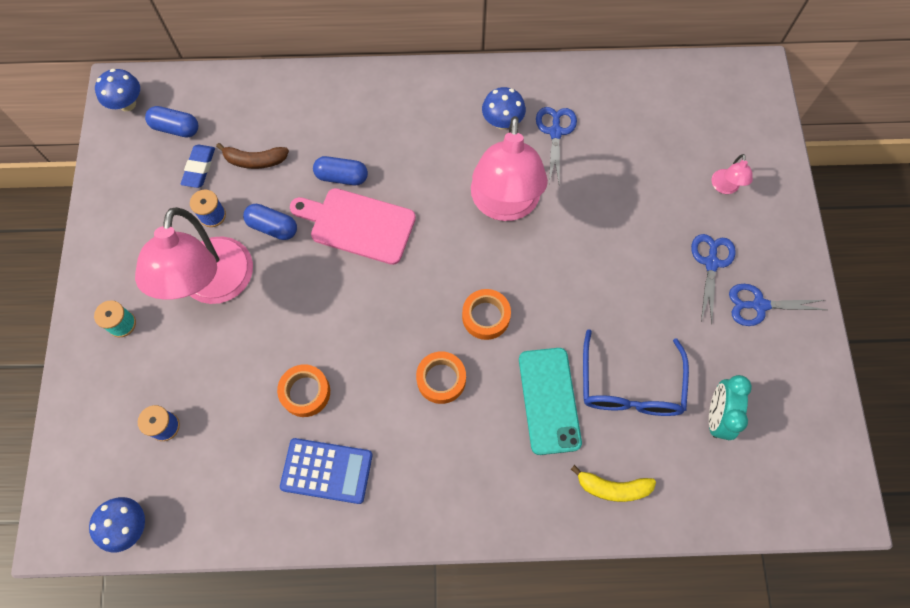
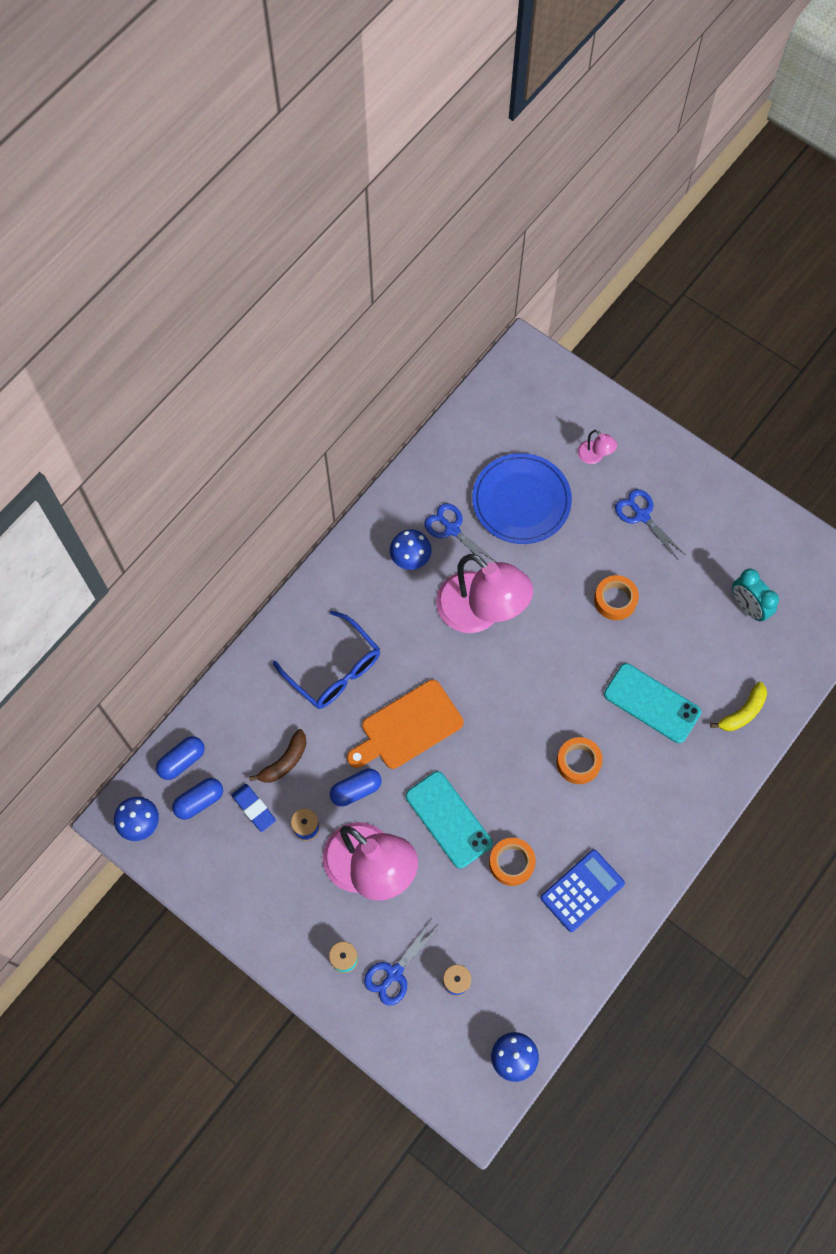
camera: 50 degrees left, 0 degrees up
(304, 314) = (448, 819): none -> turquoise phone
(342, 177) = (356, 708): blue capsule -> blue capsule (182, 761)
(358, 225) = (407, 727): pink cutting board -> orange cutting board
(486, 317) = (556, 695): orange tape -> orange tape (615, 600)
(630, 163) = (521, 501): none -> blue plate
(630, 387) = (685, 644): blue glasses -> blue glasses (335, 670)
(759, 305) = (696, 513): blue scissors -> blue scissors (394, 973)

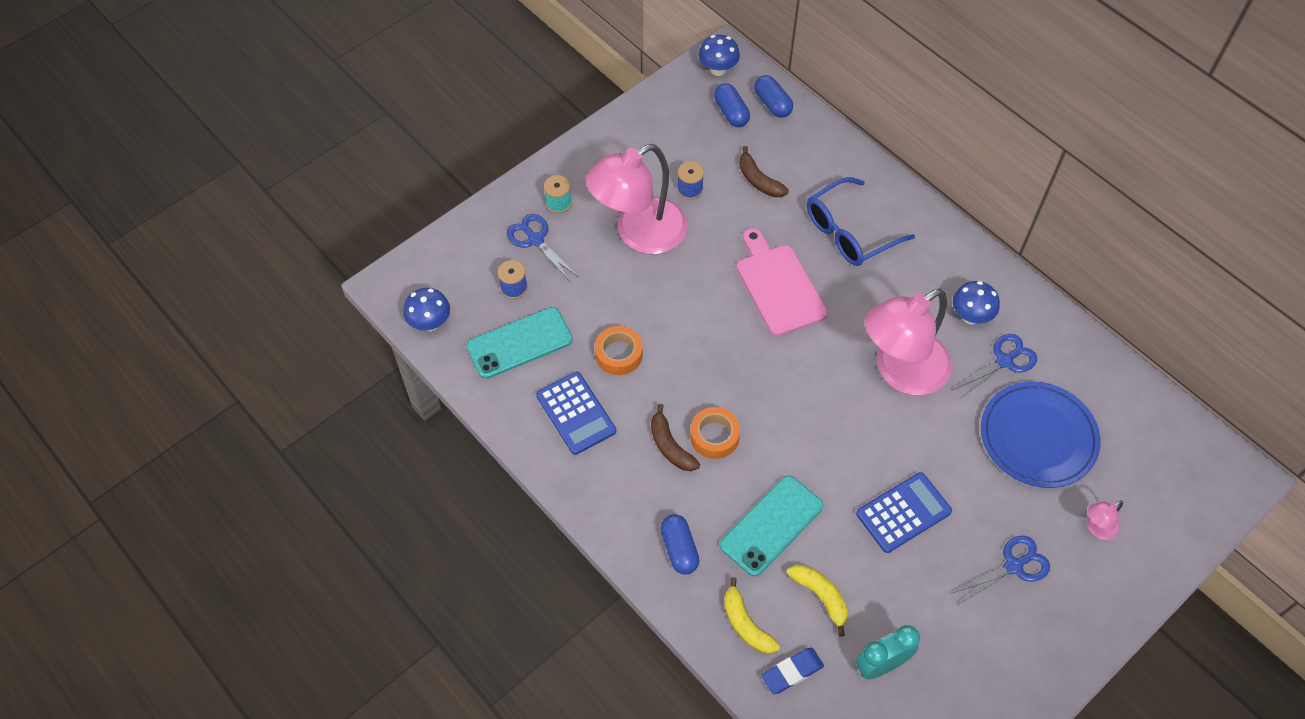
camera: 100 degrees right, 10 degrees down
(254, 808) = (716, 152): blue eraser -> blue eraser (792, 672)
(356, 790) = (719, 233): blue capsule -> blue capsule (679, 549)
(407, 727) = (778, 286): orange cutting board -> pink cutting board
(448, 819) = (675, 306): turquoise phone -> turquoise phone (519, 343)
(596, 799) = (670, 446): none -> brown banana
(615, 600) = (903, 513): orange tape -> blue calculator
(704, 657) = (820, 596): none -> yellow banana

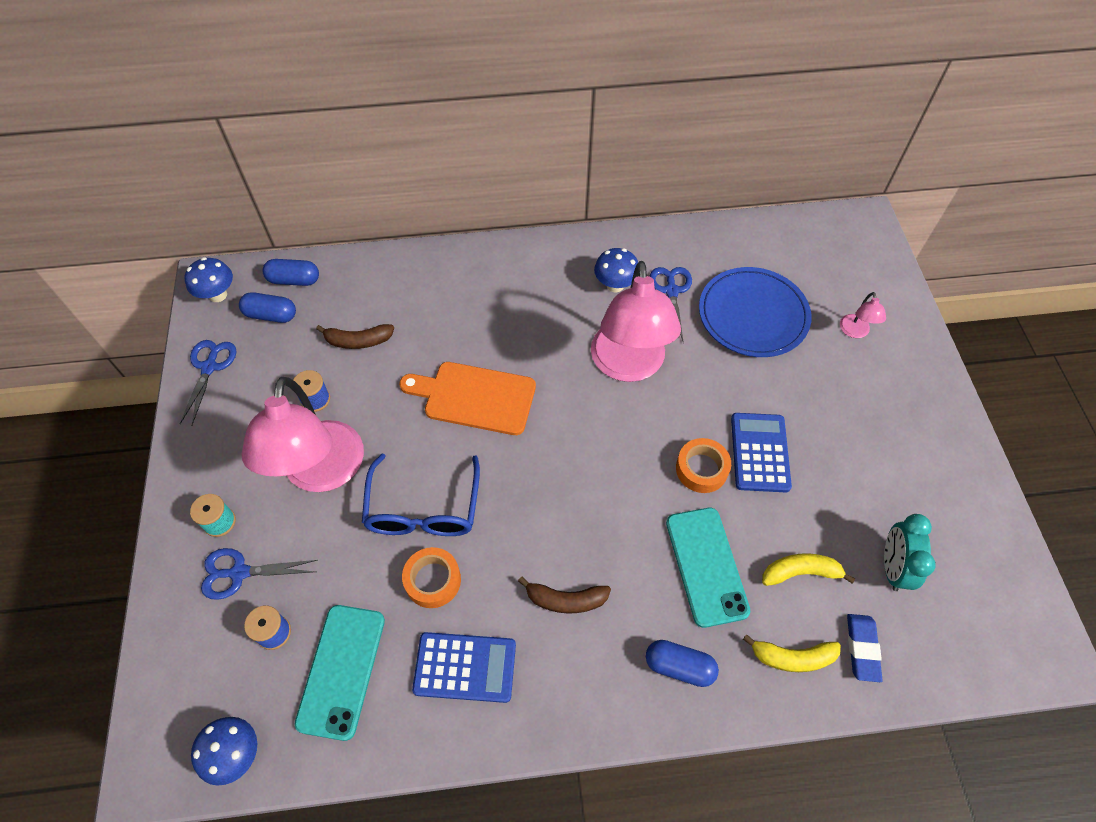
camera: 55 degrees left, 0 degrees up
(714, 436) = (583, 553): orange tape -> orange tape (701, 469)
(778, 286) = (475, 397): pink cutting board -> orange cutting board
(849, 232) = (469, 312): blue glasses -> blue glasses (423, 509)
(1013, 566) = (855, 408): blue scissors -> blue scissors (209, 367)

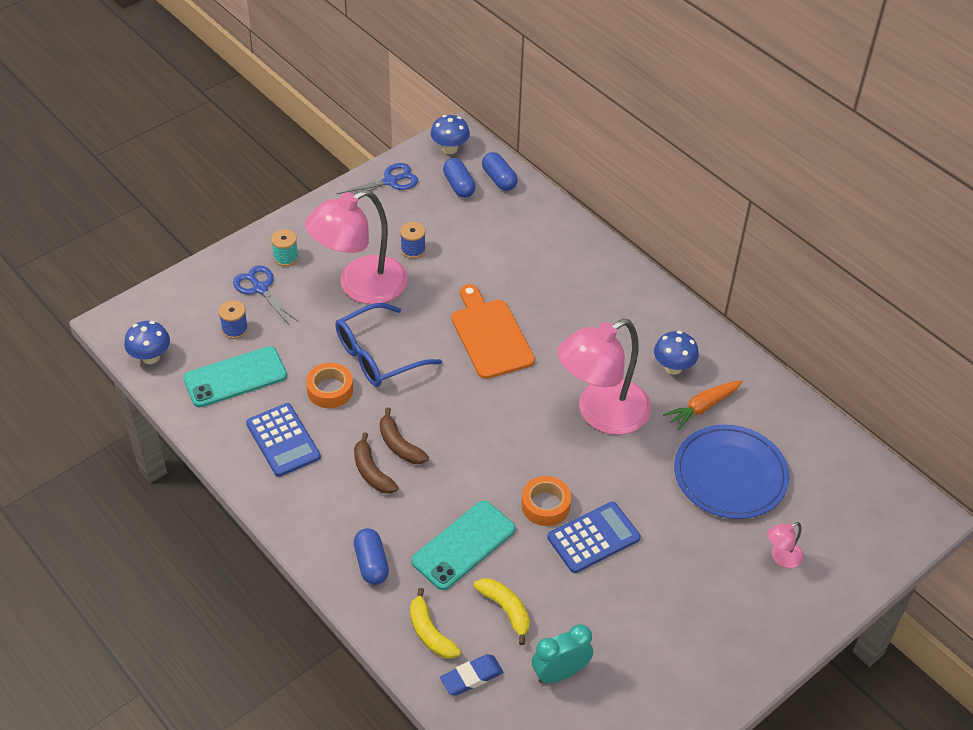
camera: 55 degrees right, 10 degrees down
(358, 341) = (480, 244): brown banana -> brown banana (399, 445)
(671, 291) = (702, 407): blue scissors -> orange carrot

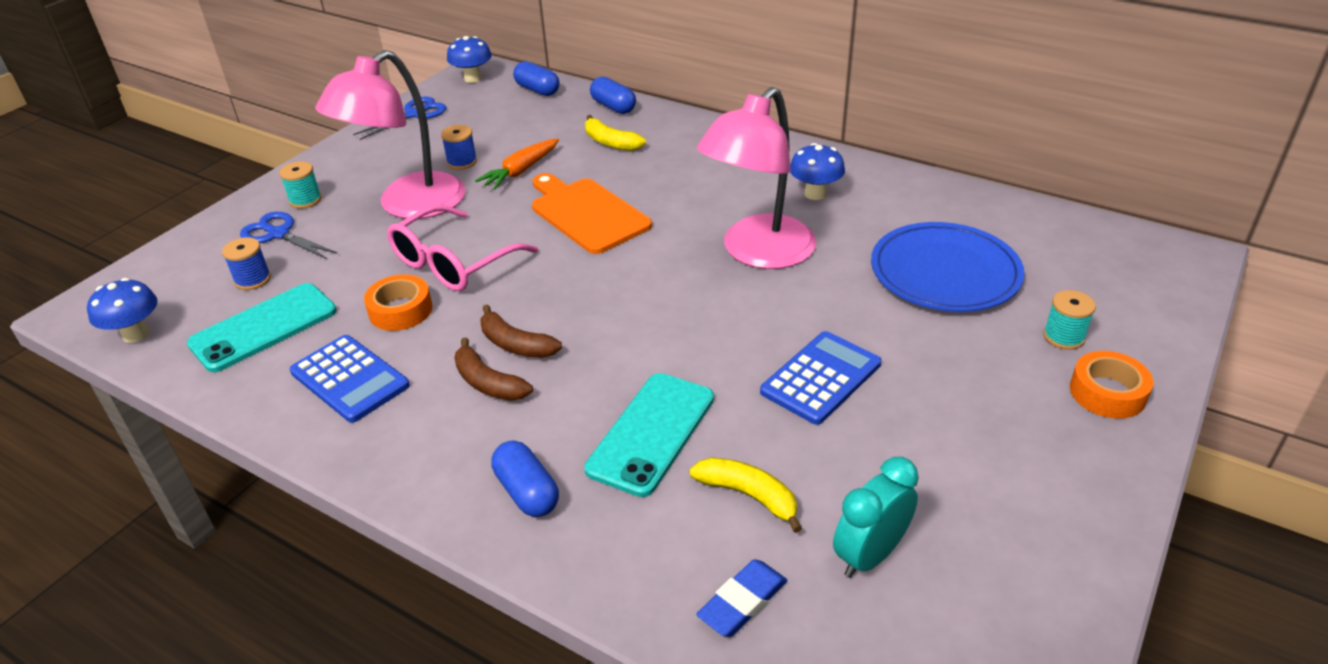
camera: 15 degrees left, 10 degrees down
(377, 356) = (453, 263): blue glasses -> pink glasses
(430, 633) = (652, 559): yellow banana -> yellow banana (611, 142)
(459, 186) = (494, 103): blue capsule -> blue capsule (613, 107)
(545, 505) = (739, 359): orange tape -> orange tape (1107, 393)
(702, 407) = (871, 220): orange carrot -> orange carrot (521, 171)
(781, 557) = (1063, 337): pink lamp -> turquoise spool

